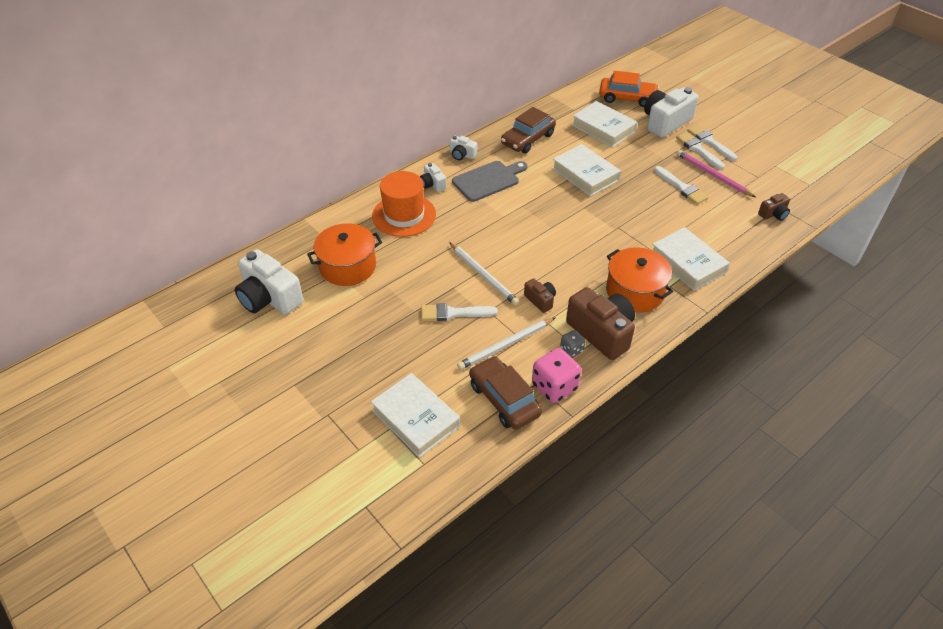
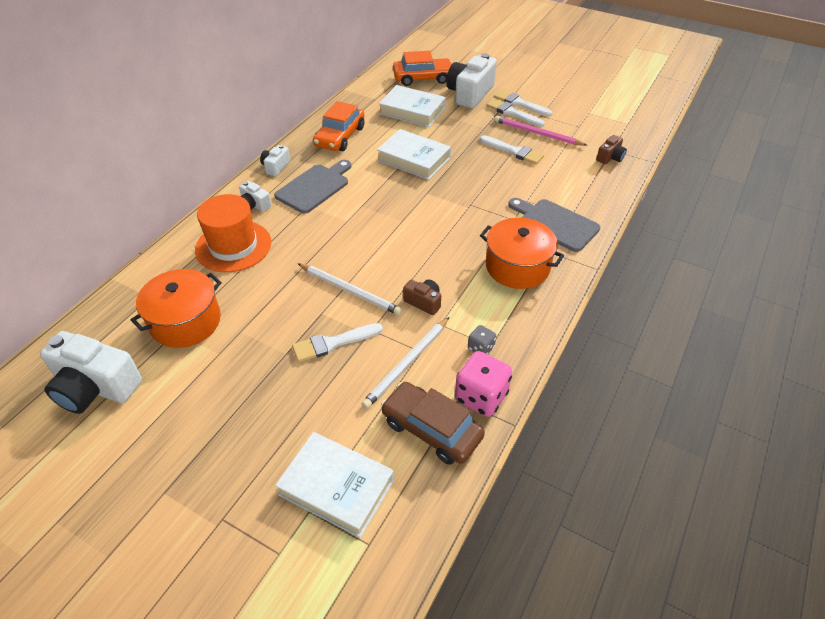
camera: 20 degrees left, 0 degrees up
(462, 155) = (275, 167): white camera -> white camera turned 105 degrees clockwise
(528, 139) = (340, 137): brown car -> orange car
(601, 332) = (504, 320): brown camera -> none
(687, 263) = (555, 224): white book -> grey cutting board

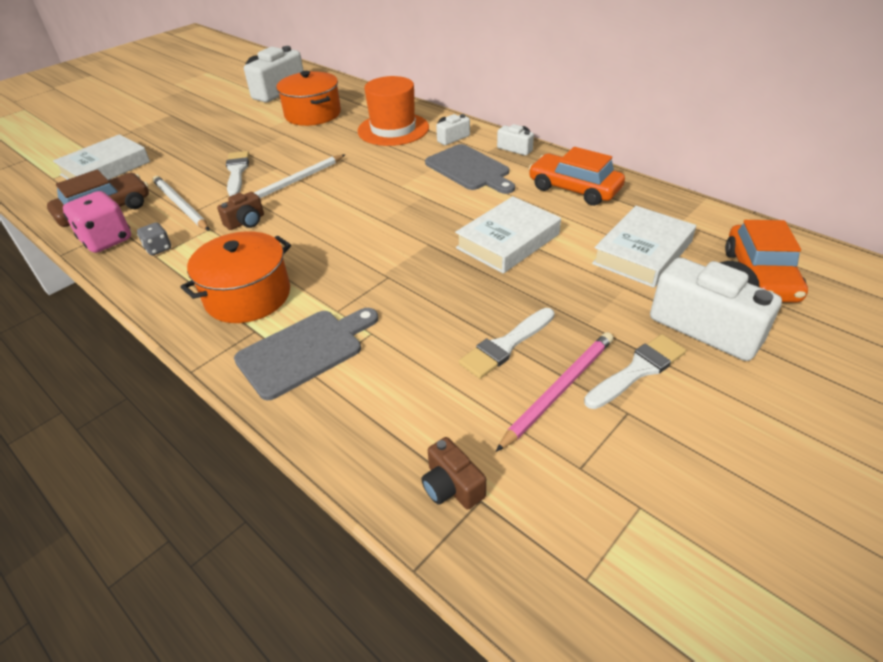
camera: 105 degrees right, 5 degrees down
(519, 103) = (675, 389): white brush -> none

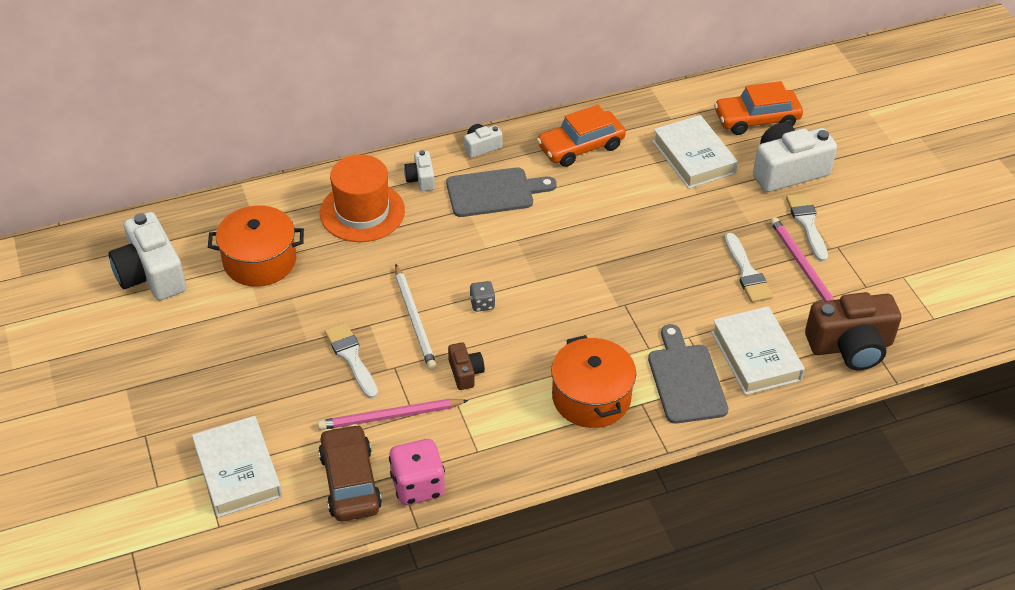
camera: 65 degrees left, 5 degrees up
(158, 248) = (466, 447): grey dice -> grey dice (482, 304)
(180, 205) = (390, 416): white pencil -> pink pencil
(237, 172) = (351, 357): white brush -> white brush turned 45 degrees clockwise
(452, 486) = (850, 346): brown camera -> brown camera, size x2.02
(508, 241) = (627, 218): white book -> white book (756, 356)
(760, 275) = (756, 119): orange car -> orange car turned 135 degrees clockwise

